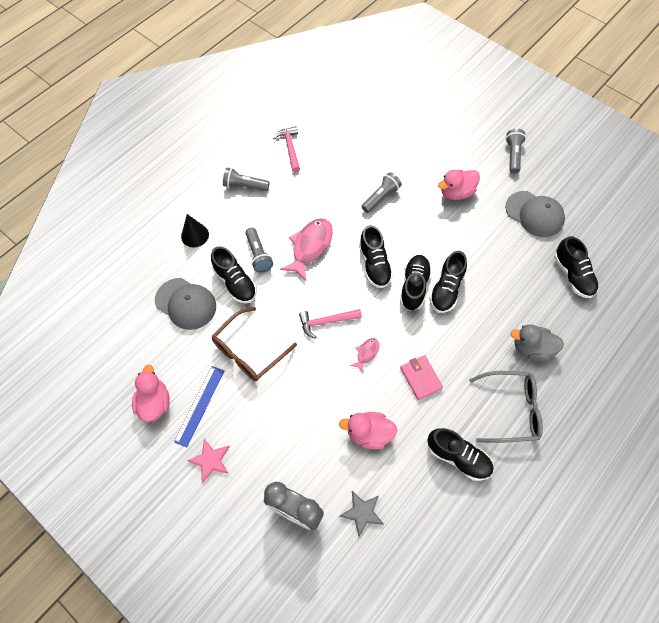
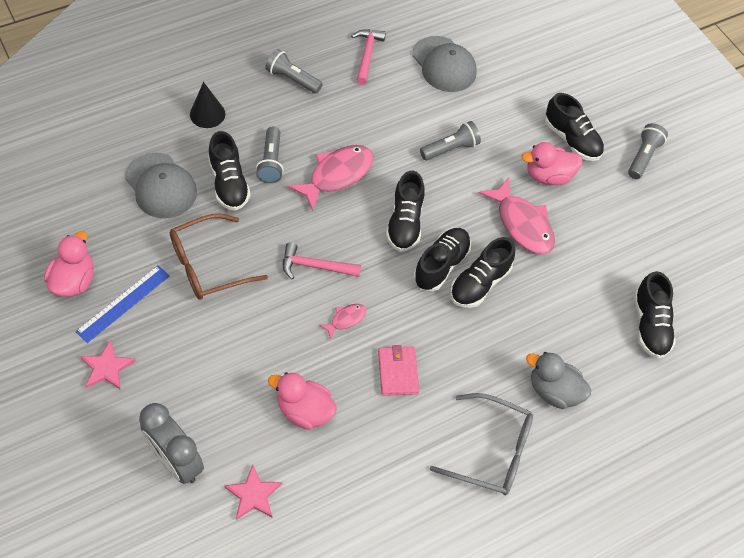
camera: 15 degrees right, 5 degrees down
(362, 513) = (253, 494): grey star -> pink star
(455, 234) = (522, 224): none -> pink fish
(458, 457) = (399, 479): black shoe -> black shoe (571, 140)
(534, 214) = (636, 236): grey cap -> grey cap (444, 64)

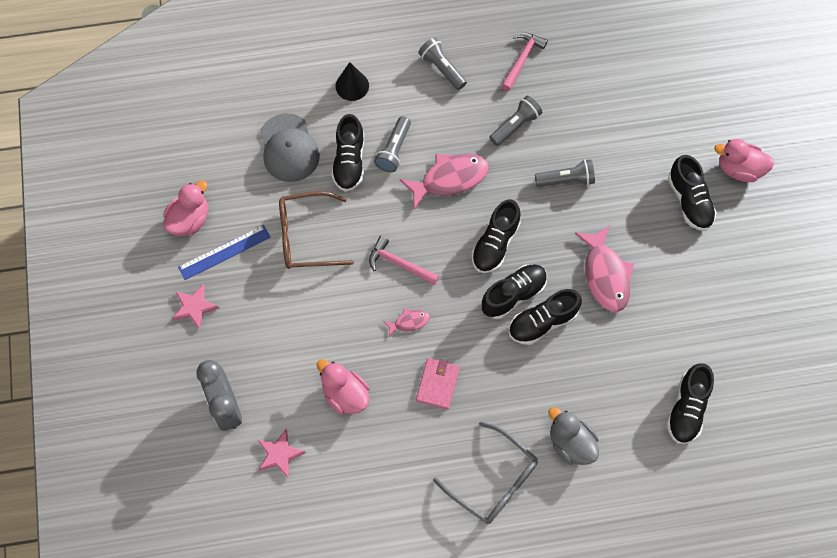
camera: 25 degrees right, 10 degrees up
(444, 64) = (593, 88): grey cap -> none
(548, 176) = (650, 233): pink duck -> pink duck (739, 169)
(643, 157) = (754, 238): grey flashlight -> grey flashlight (515, 125)

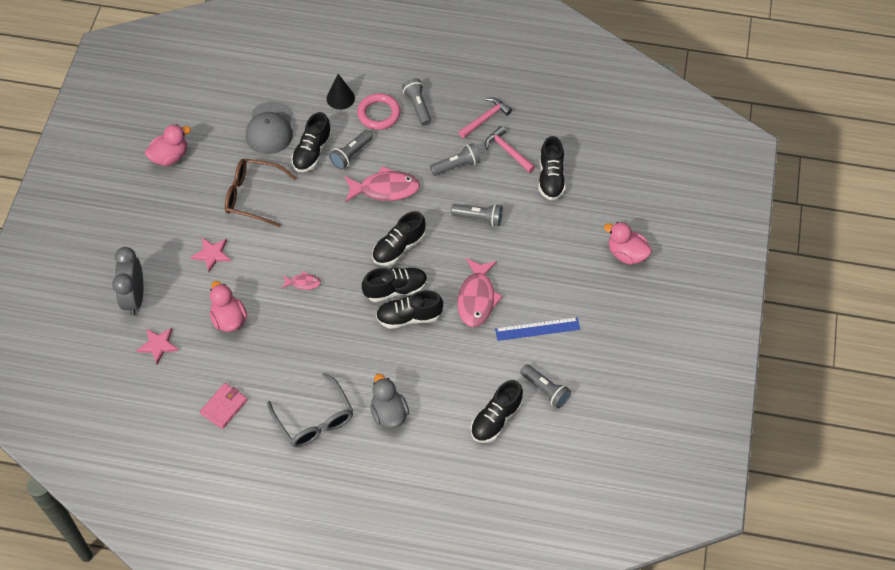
camera: 20 degrees right, 10 degrees down
(194, 307) = (144, 219): pink star -> pink star (212, 254)
(224, 252) = (185, 188): blue ruler -> blue ruler (537, 329)
(399, 264) = (316, 238): pink hammer -> pink hammer (508, 151)
(403, 91) = (379, 114): none -> pink ring
(437, 384) = (304, 335): pink wallet -> pink wallet (224, 407)
(689, 201) = (573, 265): black shoe -> black shoe (551, 178)
(723, 356) = (545, 390): none -> grey flashlight

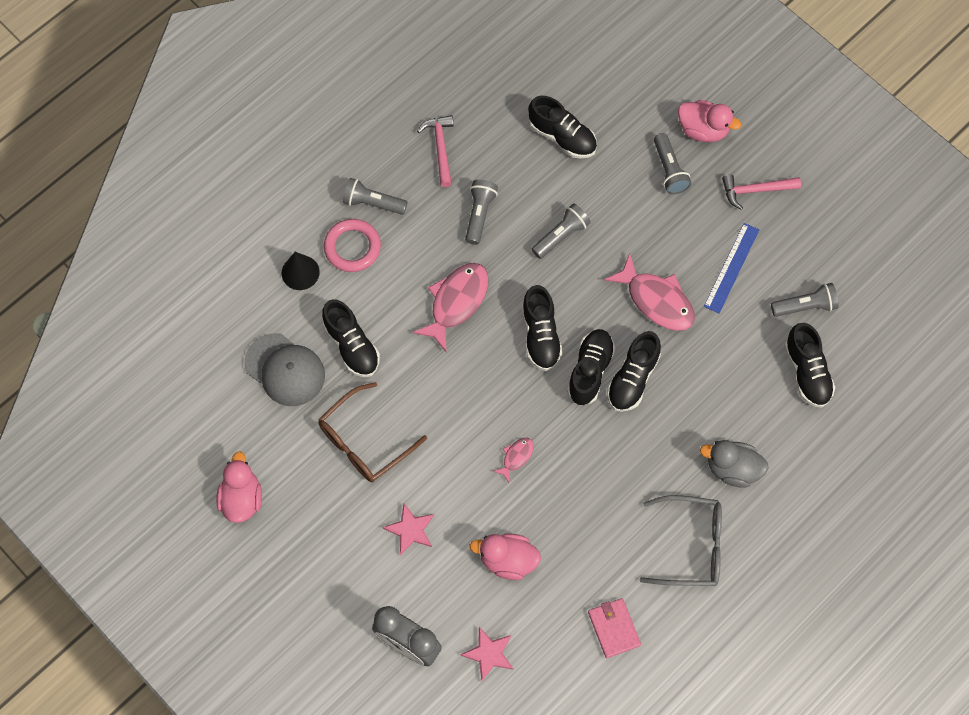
camera: 55 degrees left, 10 degrees up
(351, 154) = (385, 308): grey flashlight -> grey flashlight (669, 170)
(508, 151) = (498, 154): pink hammer -> pink hammer (755, 190)
(626, 254) = (703, 130): pink duck -> pink duck turned 135 degrees counterclockwise

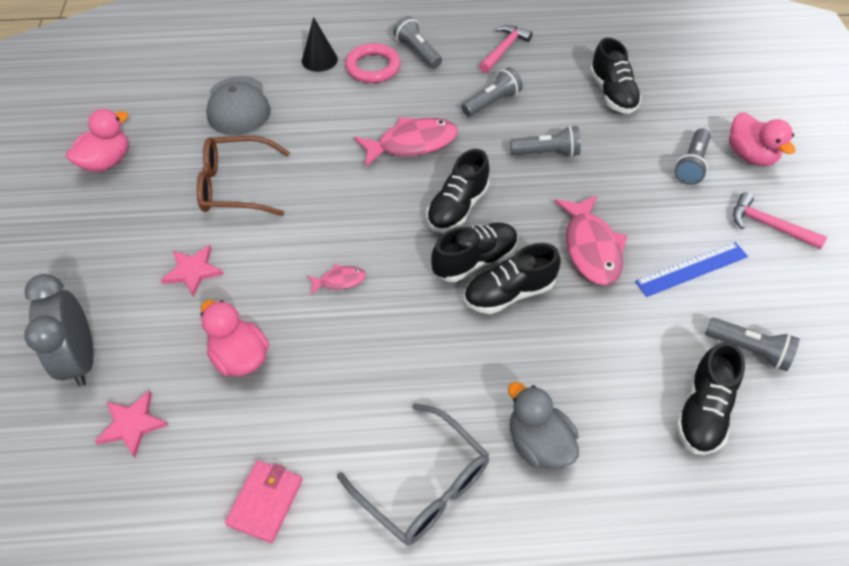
camera: 40 degrees right, 15 degrees down
(351, 346) = (302, 121): black shoe -> none

